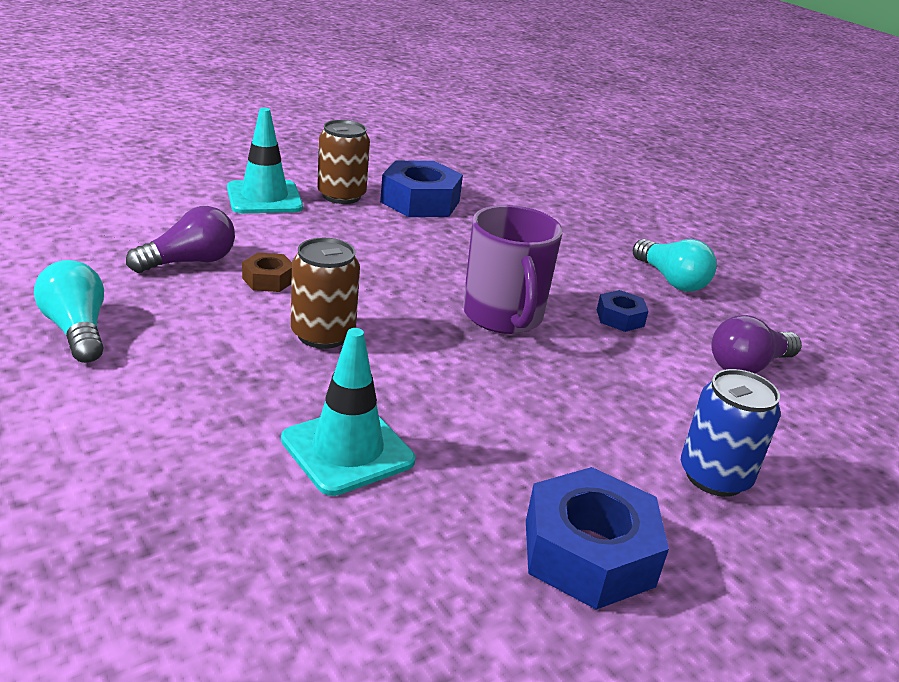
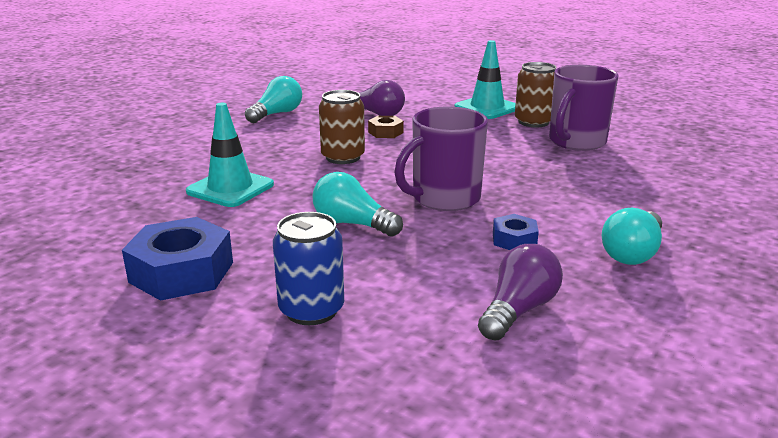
camera: 70 degrees right, 5 degrees down
(420, 201) = (576, 142): blue nut -> purple mug
(529, 390) = (352, 224): none -> turquoise light bulb
(747, 366) = (518, 310): purple light bulb -> purple light bulb turned 90 degrees clockwise

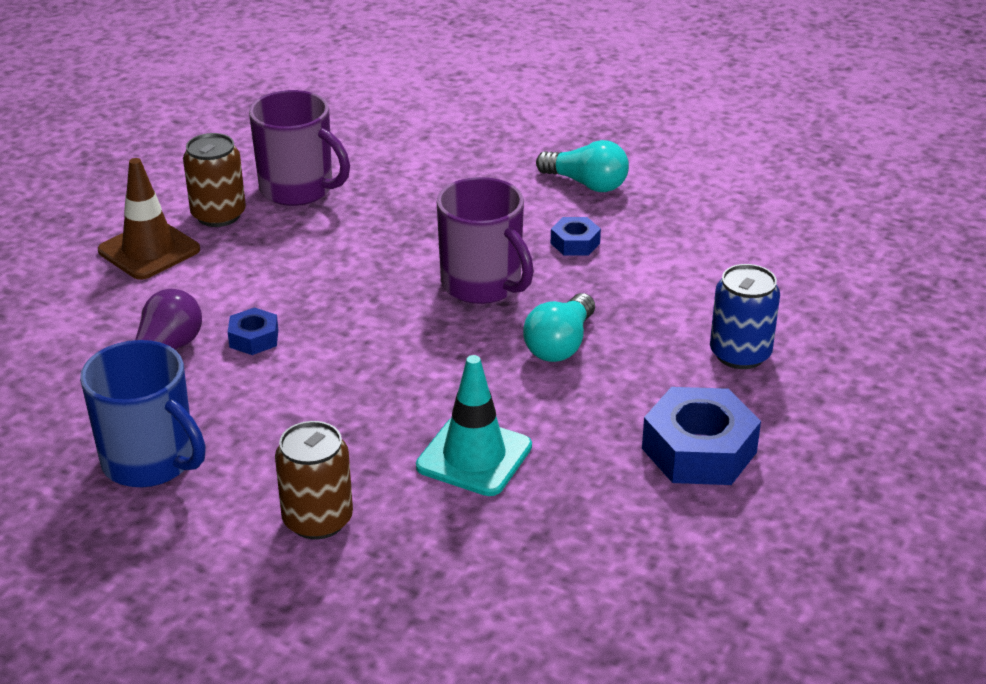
camera: 95 degrees left, 10 degrees up
(277, 114) = (150, 461): turquoise light bulb -> blue mug
(343, 157) = (356, 370): brown can -> brown can (317, 520)
(385, 132) = (254, 338): brown nut -> blue nut
(487, 108) = (149, 250): turquoise traffic cone -> brown traffic cone
(518, 310) = (702, 246): purple light bulb -> none

